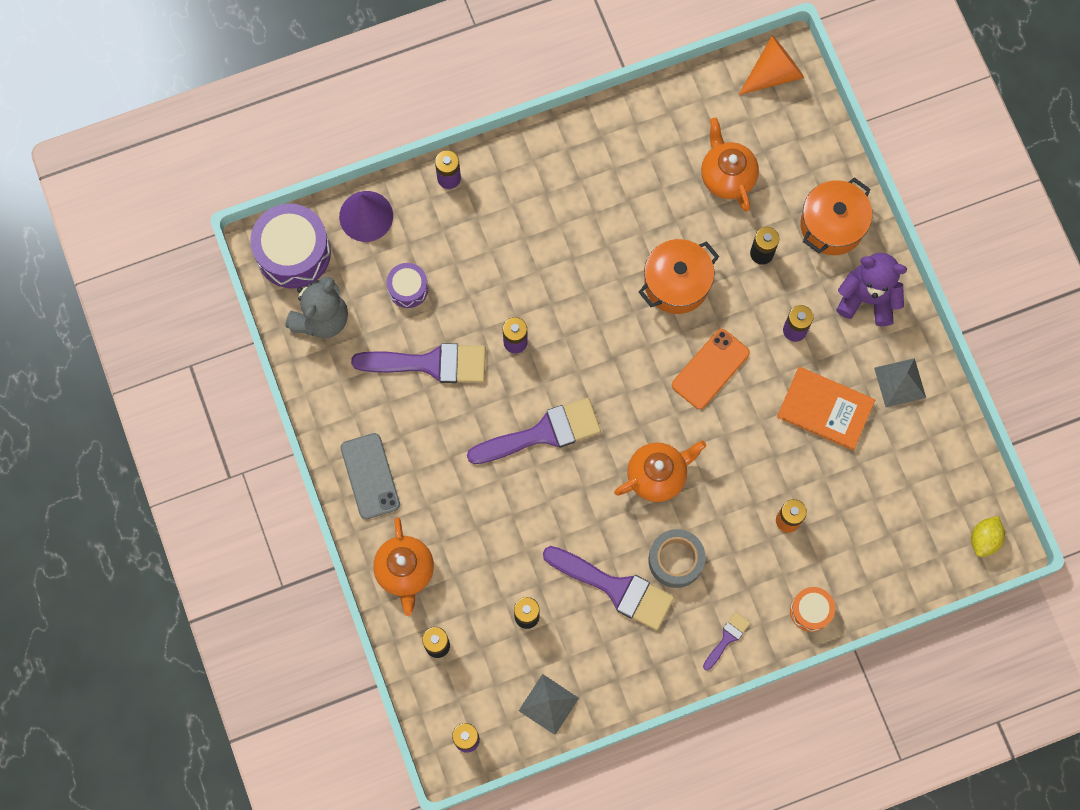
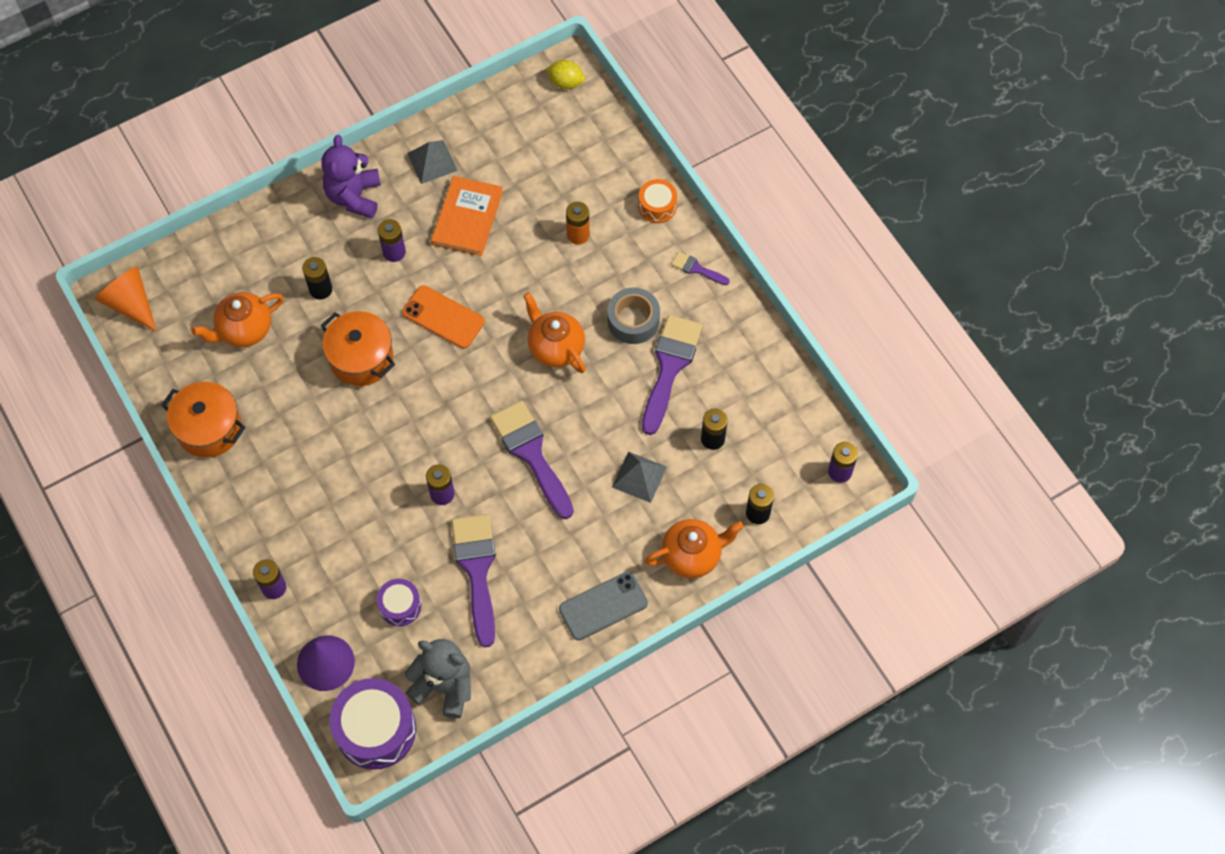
camera: 100 degrees left, 10 degrees down
(548, 704) = (790, 407): grey pyramid -> grey pyramid (639, 476)
(832, 225) = (285, 234): orange pot -> orange pot (209, 429)

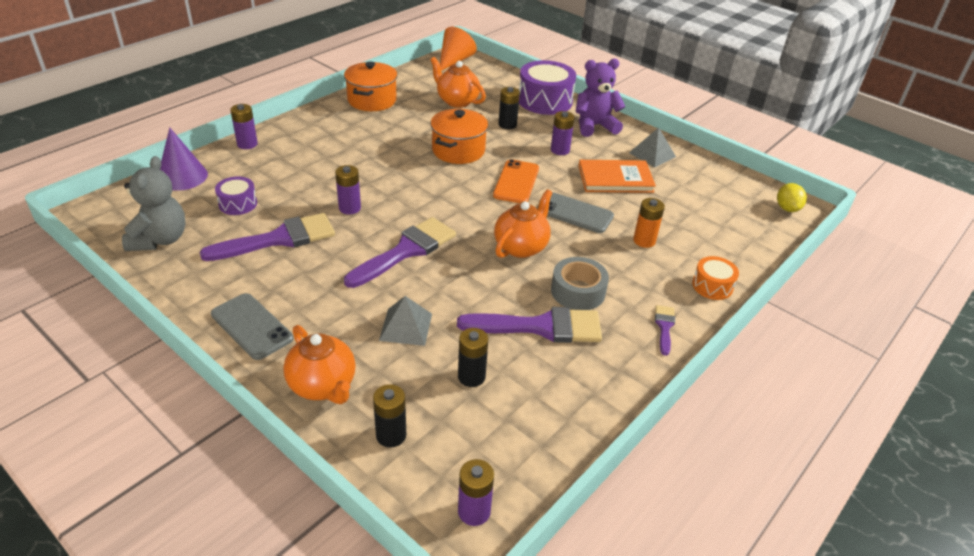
camera: 70 degrees right, 25 degrees down
(376, 729) = (119, 210): purple drum -> purple drum (545, 101)
(516, 280) = (575, 213): none -> grey phone

